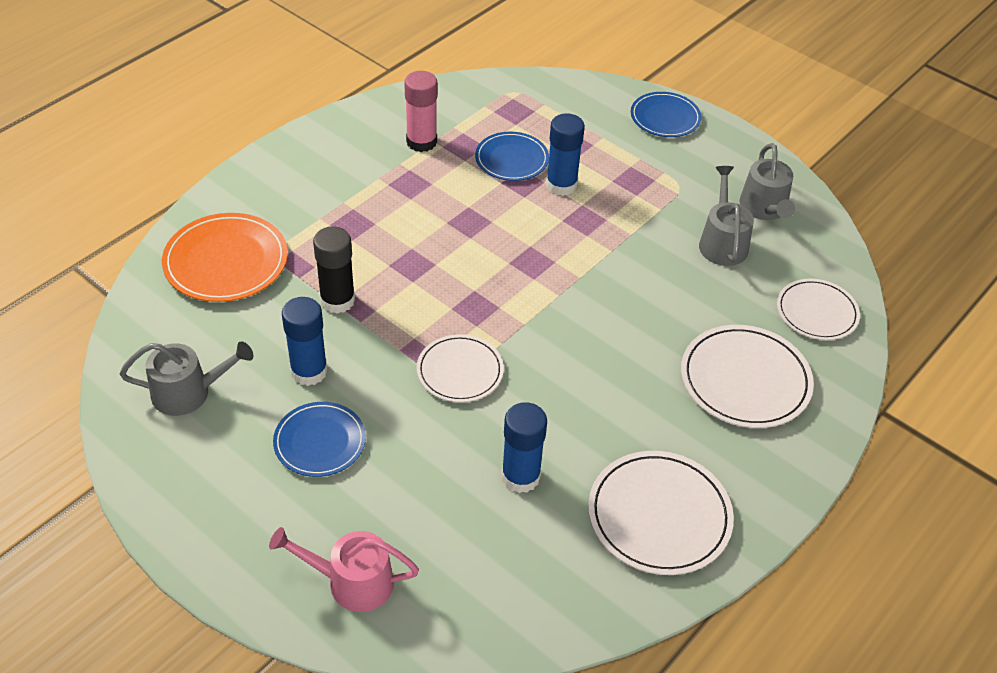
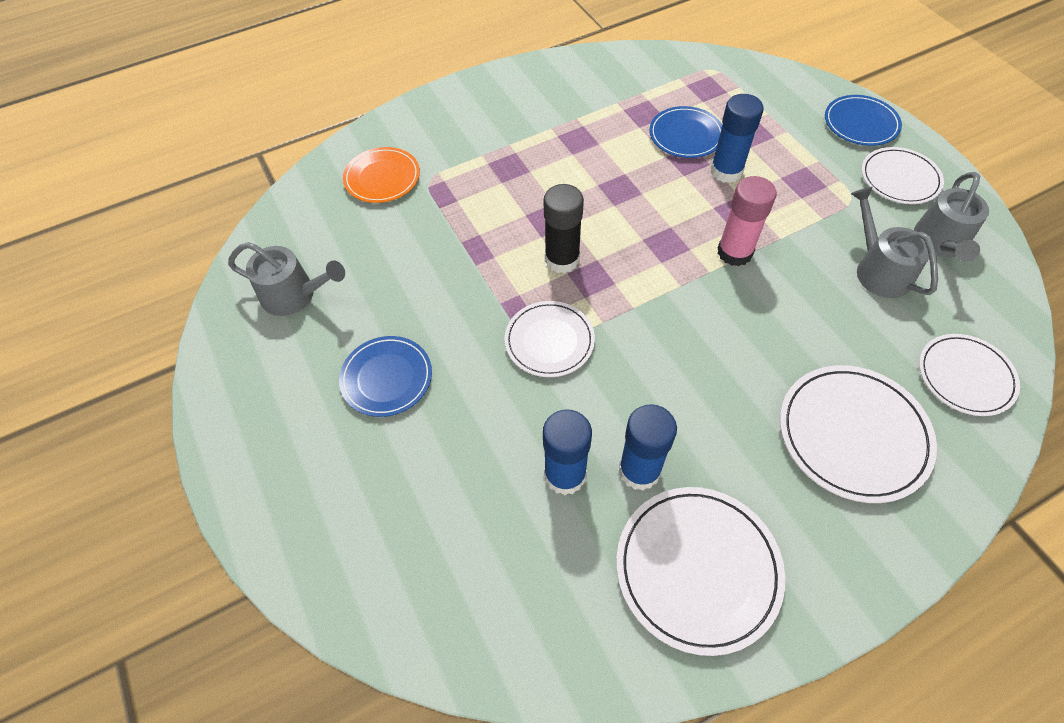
camera: 25 degrees right, 10 degrees up
(226, 261) = (382, 178): orange plate -> orange plate, size x0.66
(309, 371) = (408, 303): blue glue stick -> blue glue stick (639, 470)
(337, 300) = (463, 238): black glue stick -> black glue stick (562, 259)
(352, 582) = (352, 539): pink watering can -> none
(421, 142) = (605, 101): pink glue stick -> pink glue stick (734, 252)
(714, 160) = (899, 178): none -> white plate
(722, 243) = (879, 270): grey watering can -> grey watering can turned 45 degrees counterclockwise

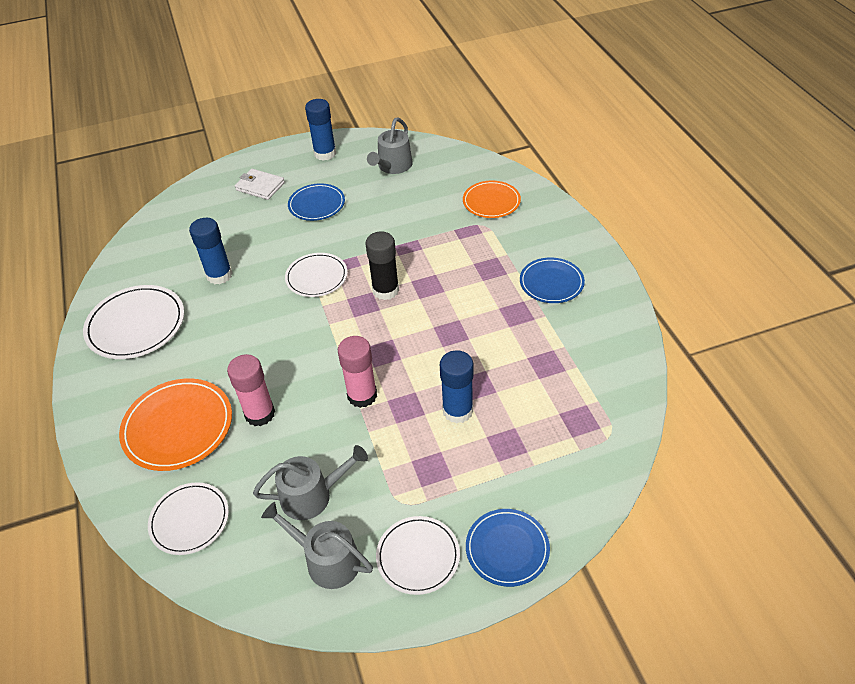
camera: 100 degrees right, 10 degrees down
(336, 478) = (260, 186): none -> white wallet
(639, 470) = (206, 308): blue glue stick -> blue glue stick (325, 153)
(686, 135) = (511, 390): blue plate -> blue plate (551, 283)
(797, 347) = (260, 414): none -> pink glue stick
(853, 435) = (178, 427): white plate -> orange plate

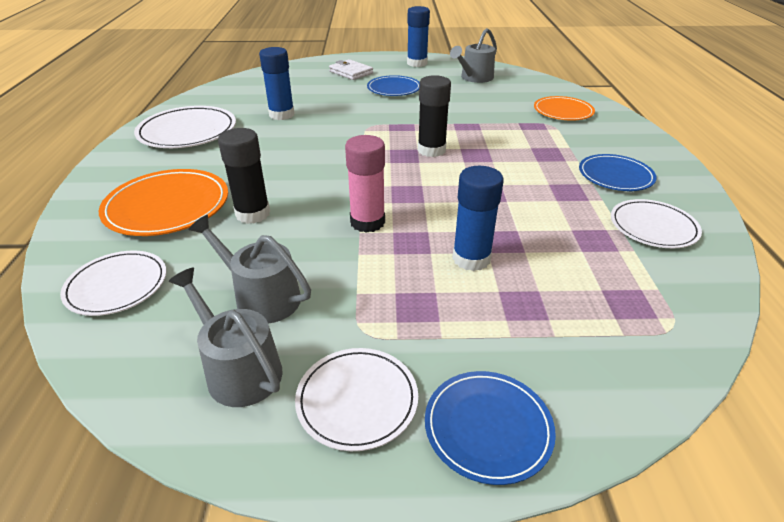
camera: 15 degrees right, 10 degrees down
(260, 414) = (253, 214): pink glue stick -> black glue stick
(312, 495) = (262, 297): grey watering can -> grey watering can turned 150 degrees counterclockwise
(316, 277) = (368, 130): white plate -> white plate (653, 227)

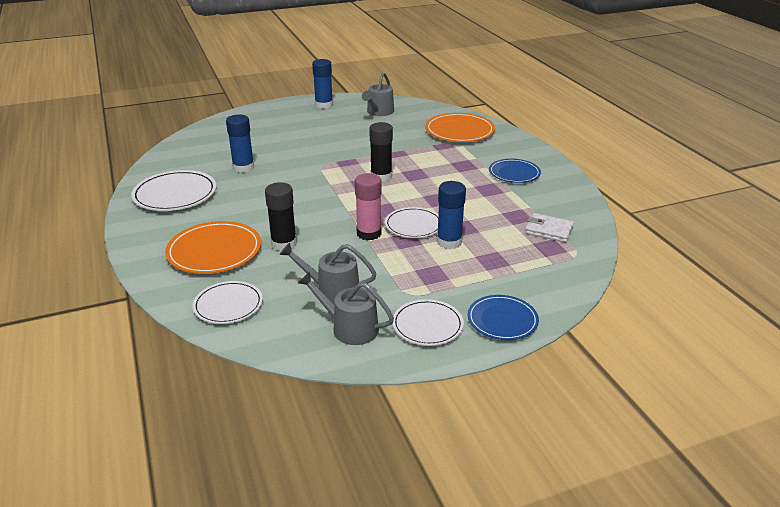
camera: 20 degrees left, 5 degrees down
(351, 72) = (273, 121): white wallet -> white wallet (548, 230)
(394, 88) = (320, 131): blue plate -> none
(563, 111) = (459, 131): orange plate -> orange plate, size x1.52
(653, 227) = (548, 202): white plate -> white plate (413, 225)

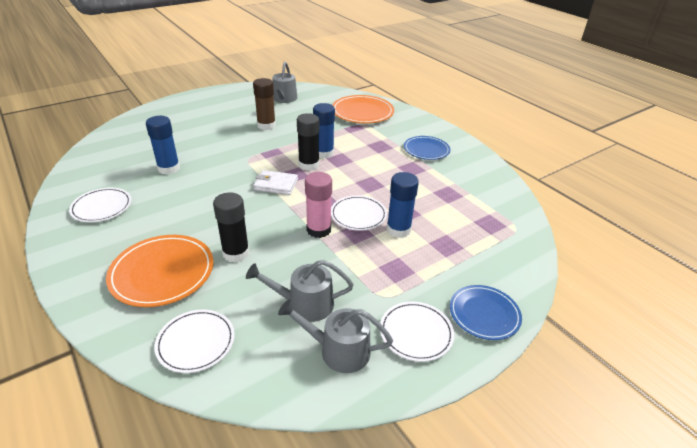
camera: 15 degrees left, 5 degrees up
(175, 194) = (101, 207): white plate -> white plate, size x0.66
(324, 105) = (230, 95): blue glue stick -> blue glue stick (323, 153)
(351, 136) = (266, 125): none -> brown glue stick
(548, 230) = (481, 205): white wallet -> white wallet (276, 185)

